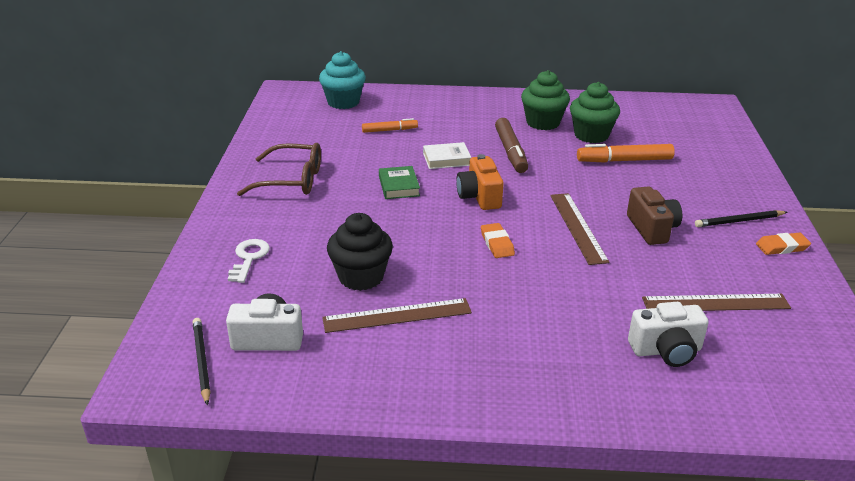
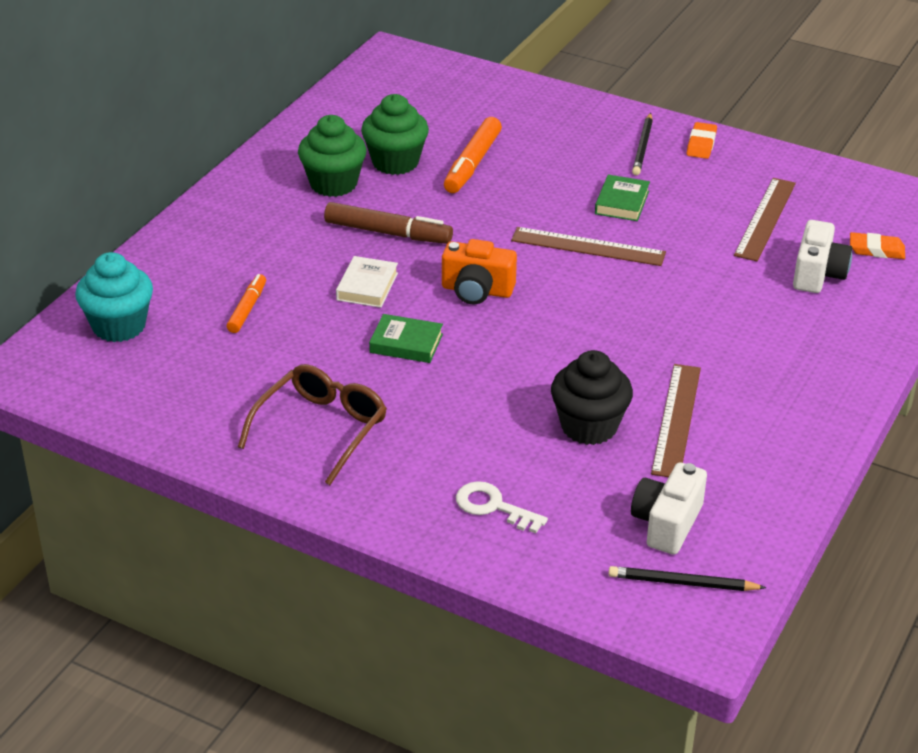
camera: 65 degrees left, 5 degrees up
(497, 243) = (584, 311): orange eraser -> orange eraser (876, 250)
(652, 229) = (622, 202): brown camera -> green book

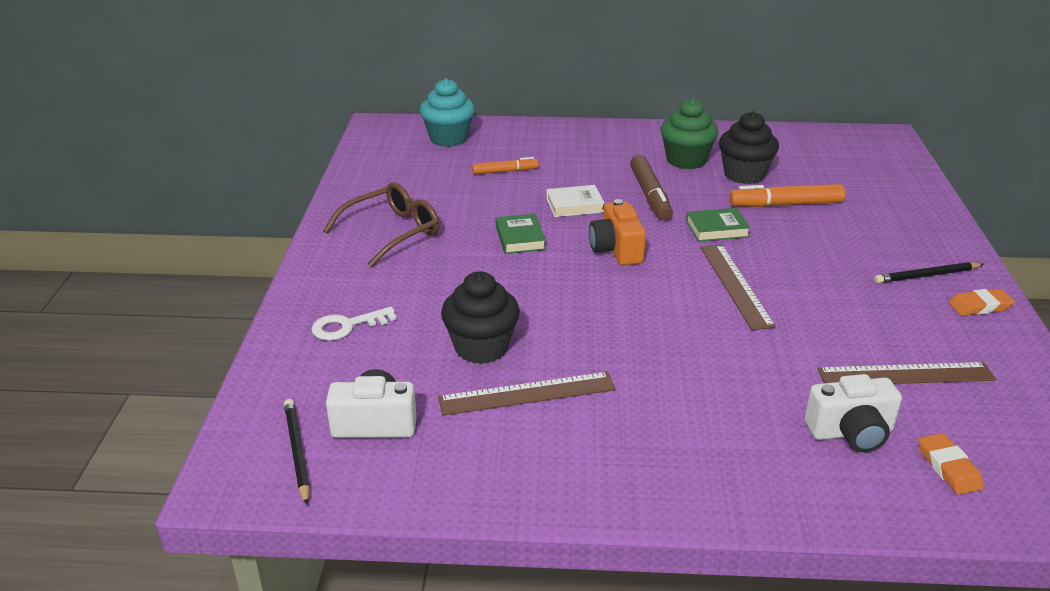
camera: 65 degrees right, 5 degrees down
(321, 429) = (392, 232): brown glasses -> brown glasses turned 45 degrees counterclockwise
(395, 162) = (744, 174): green cupcake -> black cupcake
(493, 506) = (347, 326): white key -> white key turned 120 degrees counterclockwise
(622, 202) = (823, 286): green book -> green book (717, 229)

